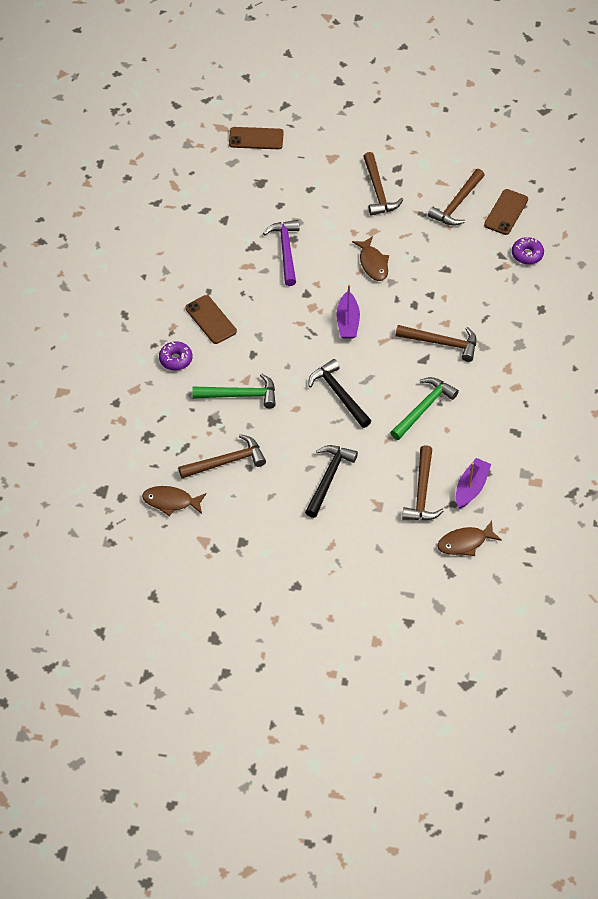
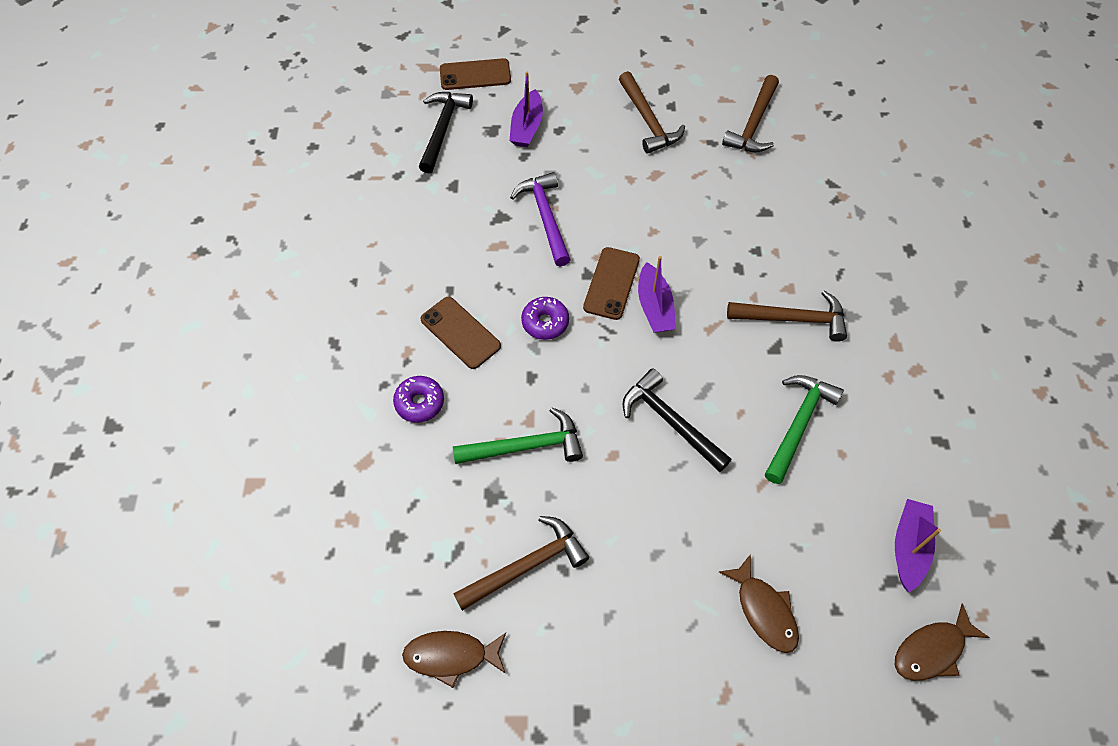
camera: 10 degrees left, 5 degrees up
(286, 184) = (527, 127): none -> purple boat
(329, 478) = (691, 568): black hammer -> black hammer (443, 129)
(373, 263) = (667, 218): brown fish -> brown fish (764, 610)
(422, 492) = (838, 569): brown hammer -> none
(506, 212) = (818, 126): brown phone -> brown phone (611, 283)
(527, 254) = (864, 177): purple donut -> purple donut (545, 322)

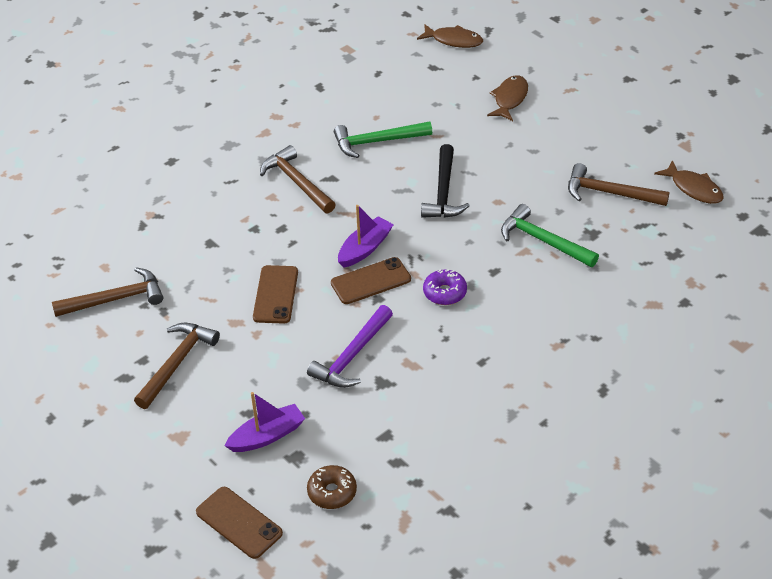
camera: 130 degrees left, 15 degrees down
(419, 403) = (582, 310): purple donut -> none
(443, 129) = (332, 492): black hammer -> brown donut
(460, 332) = (507, 329): brown phone -> brown phone (275, 294)
(908, 547) = (405, 70): purple boat -> none

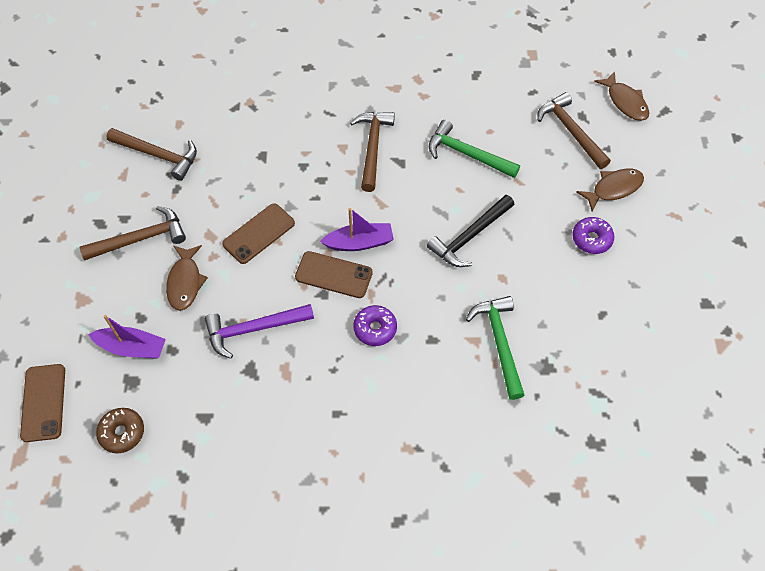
camera: 40 degrees right, 15 degrees up
(531, 139) = (591, 239): none -> purple donut
(609, 193) = (603, 340): brown hammer -> brown hammer (571, 131)
(694, 188) = (682, 393): brown fish -> brown fish (185, 282)

